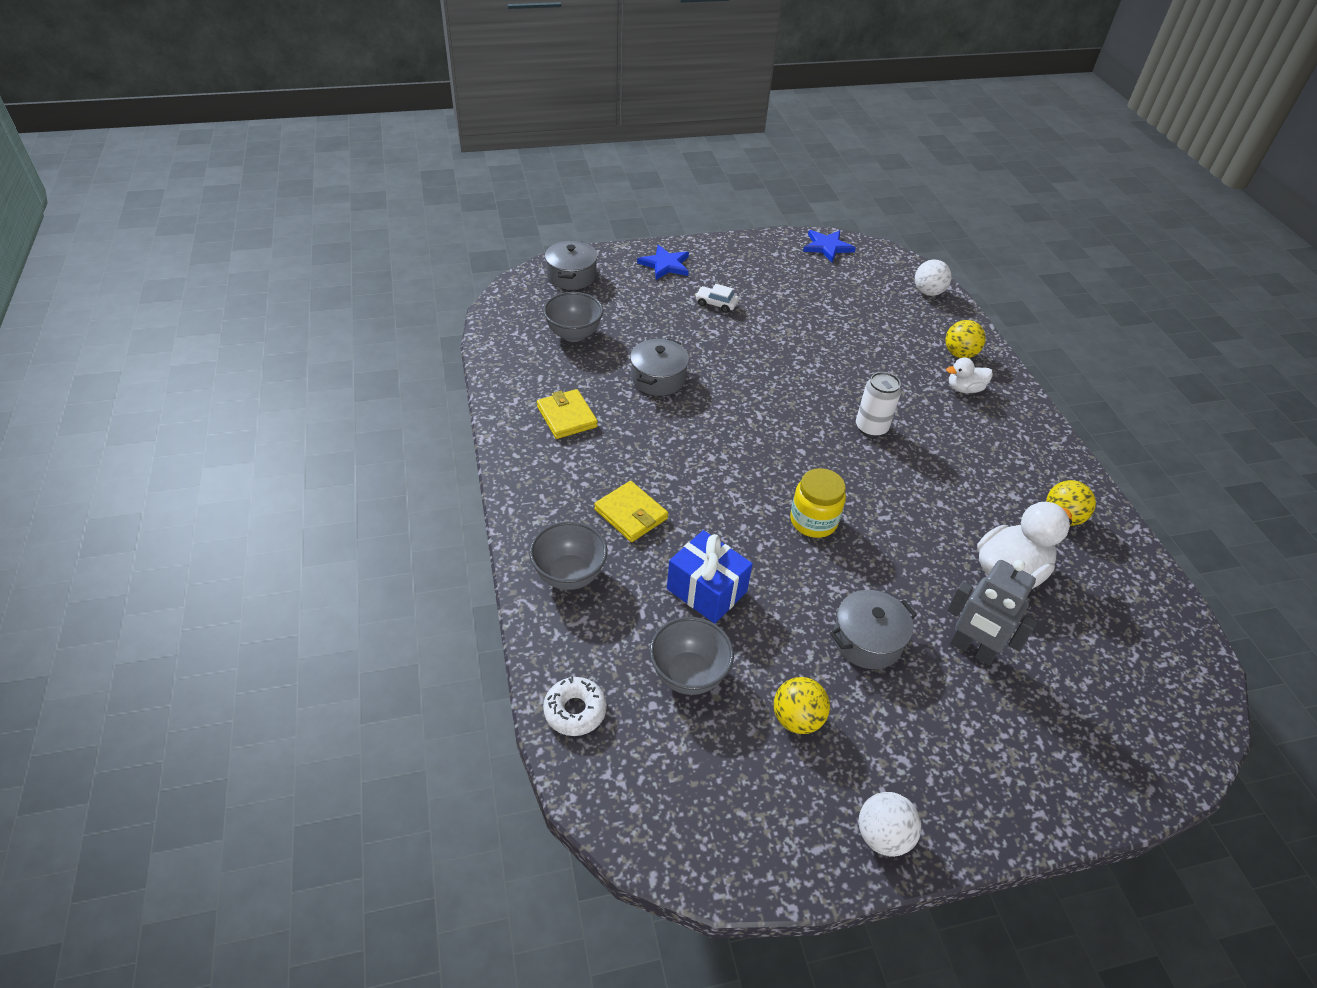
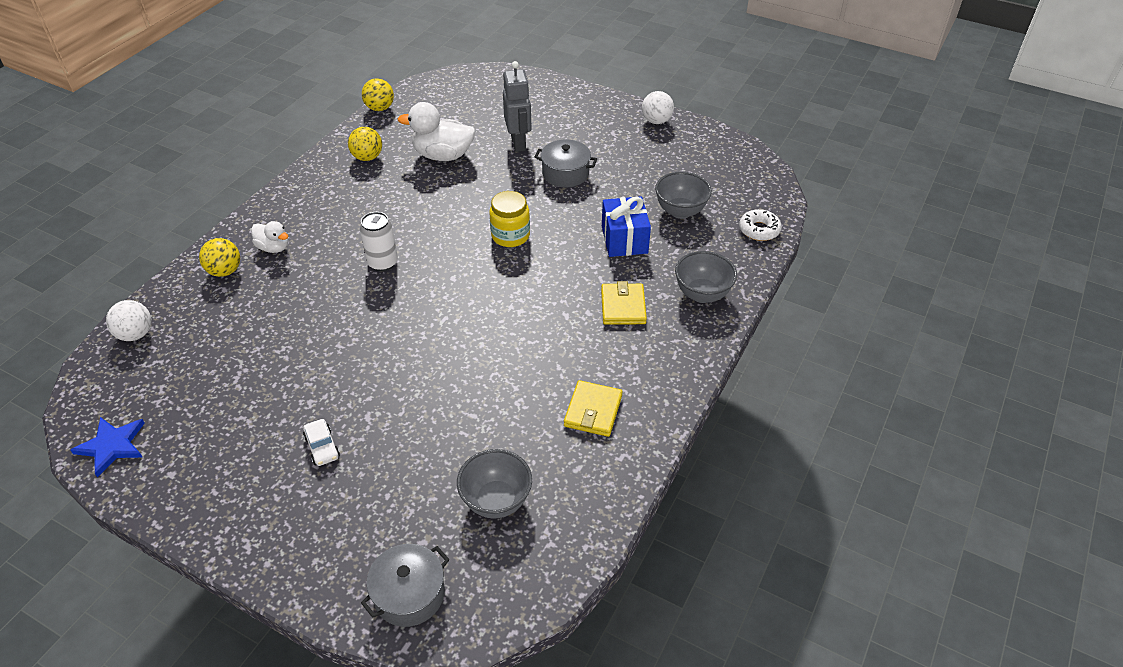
camera: 135 degrees left, 0 degrees up
(658, 378) = (478, 399): grey pot -> none
(665, 265) = (294, 539): blue star -> none
(797, 719) = (644, 168): yellow ball -> yellow ball (380, 108)

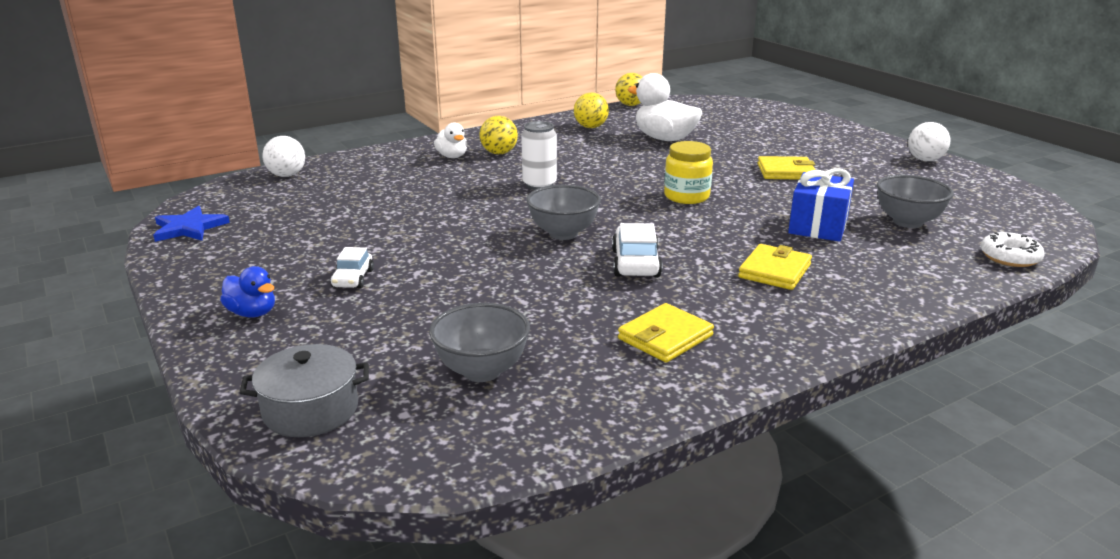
camera: 30 degrees right, 20 degrees down
(225, 271) = (397, 160): yellow ball -> yellow ball (499, 153)
(275, 522) = (252, 313): none -> blue duck
(519, 143) = (750, 146): grey robot -> none
(524, 337) = (635, 263): none -> white car
(565, 173) = (786, 172): grey pot -> yellow wallet
(702, 294) = (889, 286): grey bowl -> grey bowl (563, 233)

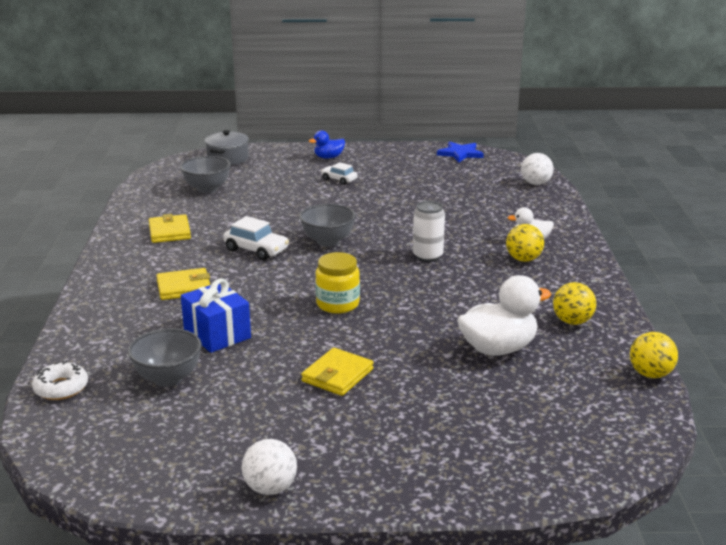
camera: 120 degrees right, 0 degrees up
(774, 271) = (184, 287): yellow wallet -> yellow wallet turned 75 degrees counterclockwise

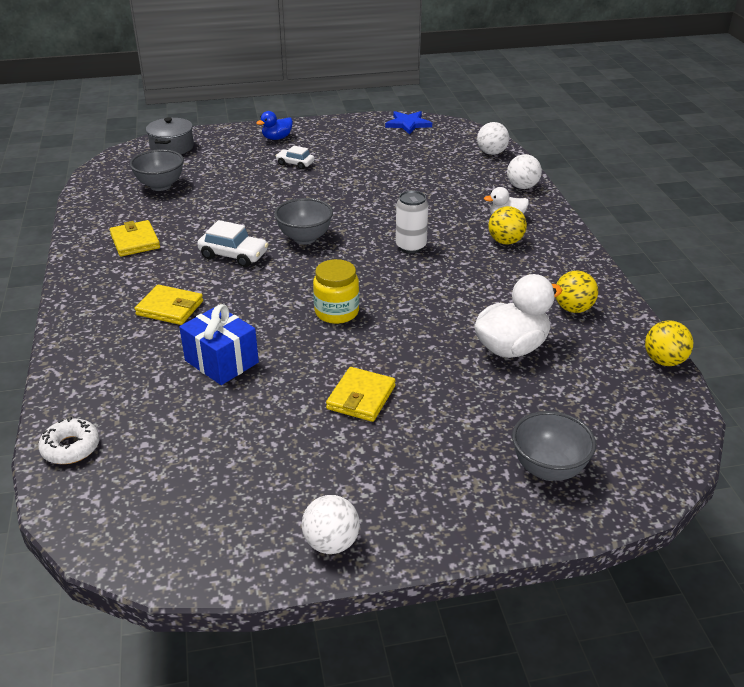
camera: 10 degrees left, 10 degrees up
(168, 378) = (185, 422): grey bowl -> grey bowl (548, 469)
(184, 287) = (170, 308): yellow wallet -> yellow wallet turned 45 degrees clockwise
(557, 214) = (522, 187): none -> white ball

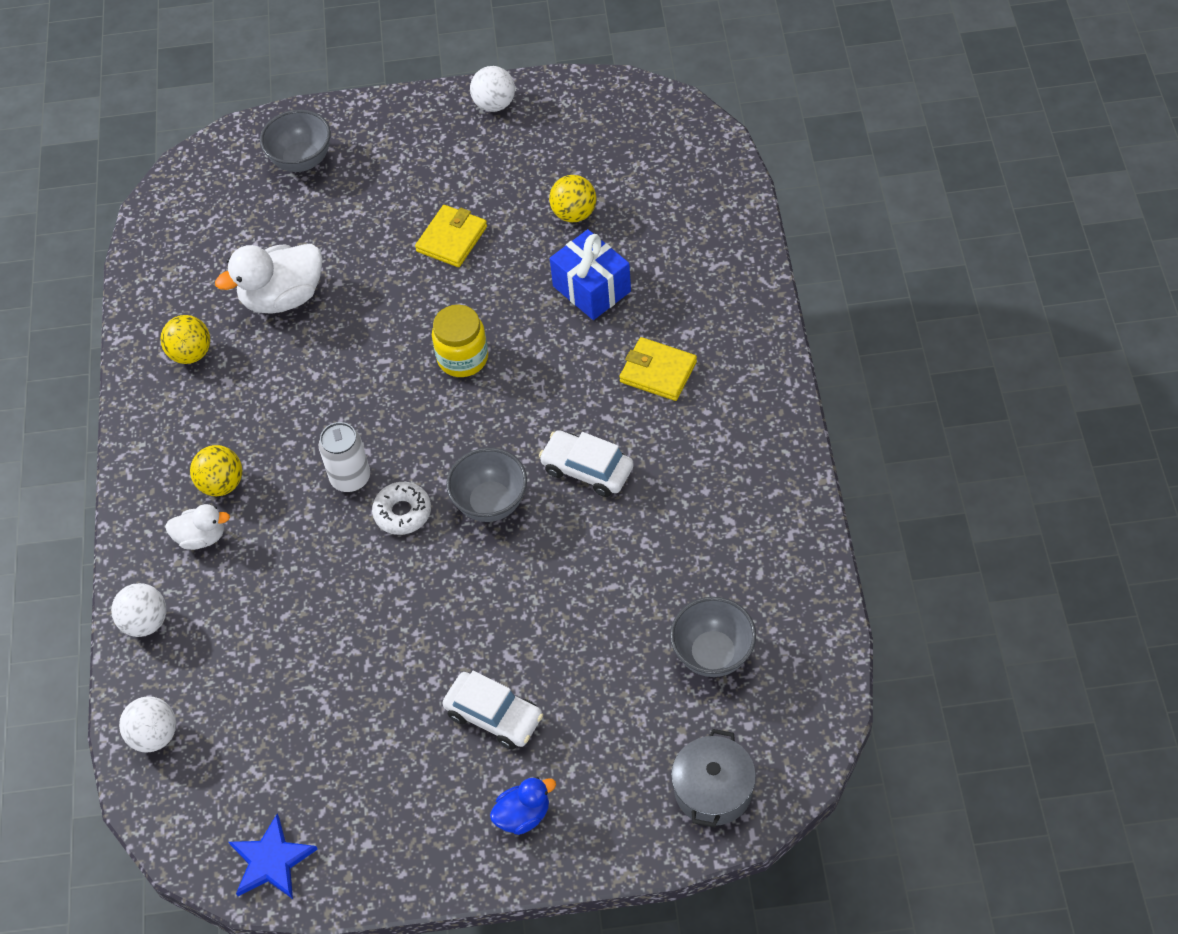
camera: 170 degrees left, 20 degrees up
(71, 448) = (723, 192): white donut -> white donut (402, 512)
(135, 241) = (725, 506): yellow wallet -> none
(295, 164) = (494, 716): white car -> white car, size x1.53
(664, 361) = (134, 274): yellow ball -> yellow ball (574, 213)

